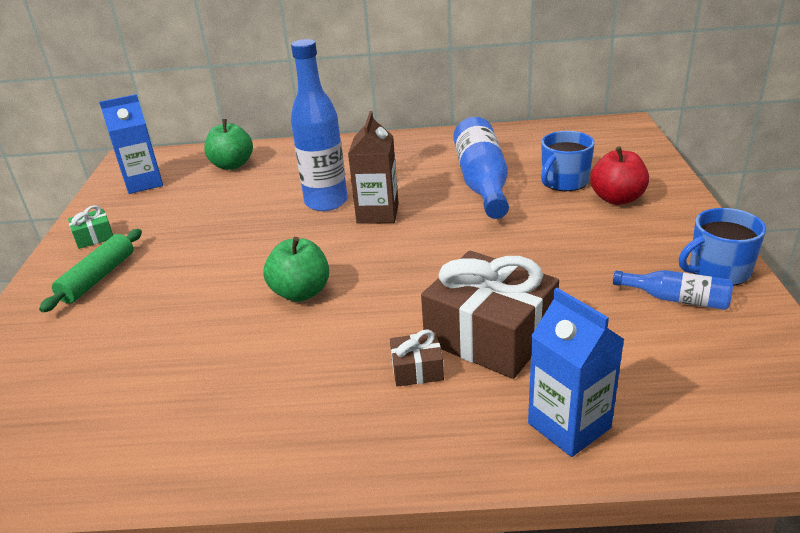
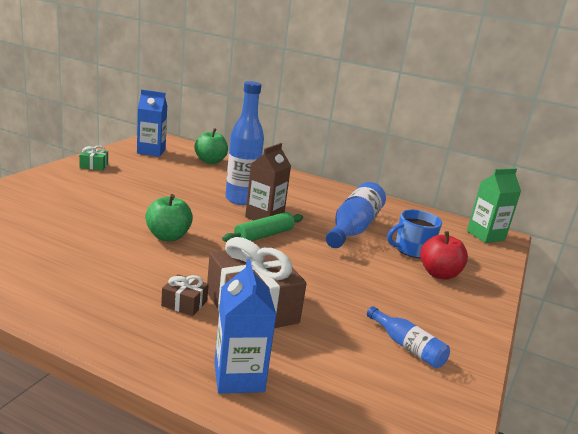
camera: 20 degrees right, 10 degrees down
(98, 278) = (72, 184): green rolling pin -> green rolling pin (263, 235)
(610, 131) = (485, 236): none -> green carton
(718, 270) = (462, 345): blue mug -> none

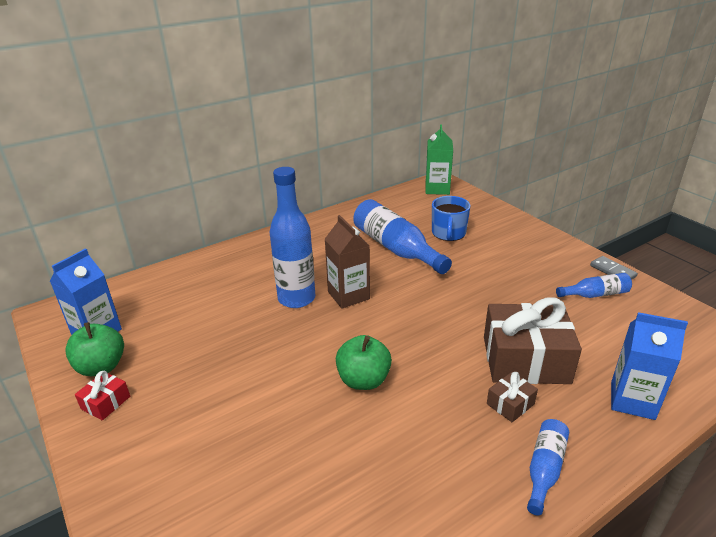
camera: 55 degrees left, 10 degrees up
(94, 165) = (106, 402): green gift -> red gift
(113, 326) = (544, 469): none -> blue bottle
(210, 161) = (171, 289): green apple -> green apple (101, 367)
(263, 235) = (389, 309): green rolling pin -> none
(439, 274) = (493, 237): red apple -> none
(472, 359) = (612, 271): none -> grey domino

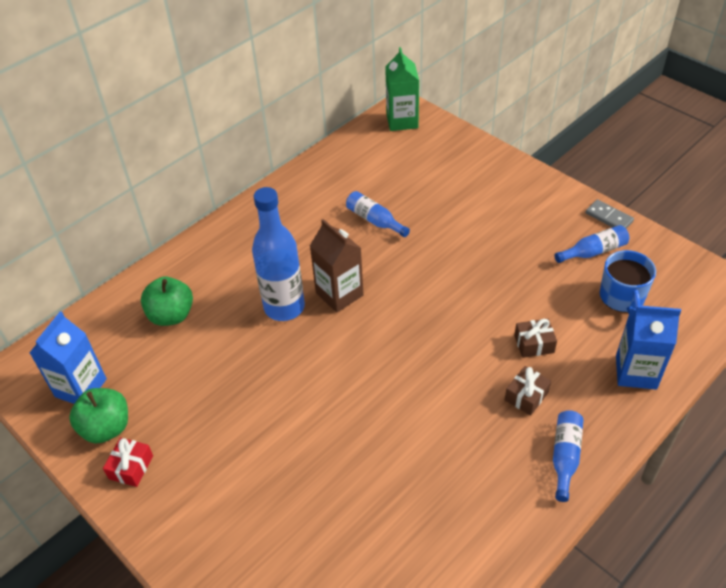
camera: 10 degrees left, 15 degrees up
(363, 380) = (382, 395): green apple -> green apple (171, 315)
(396, 248) = (375, 220): blue bottle -> blue bottle, size x0.53
(448, 233) = (428, 189): blue mug -> blue mug (622, 297)
(525, 359) = (534, 344): brown gift -> brown gift, size x0.44

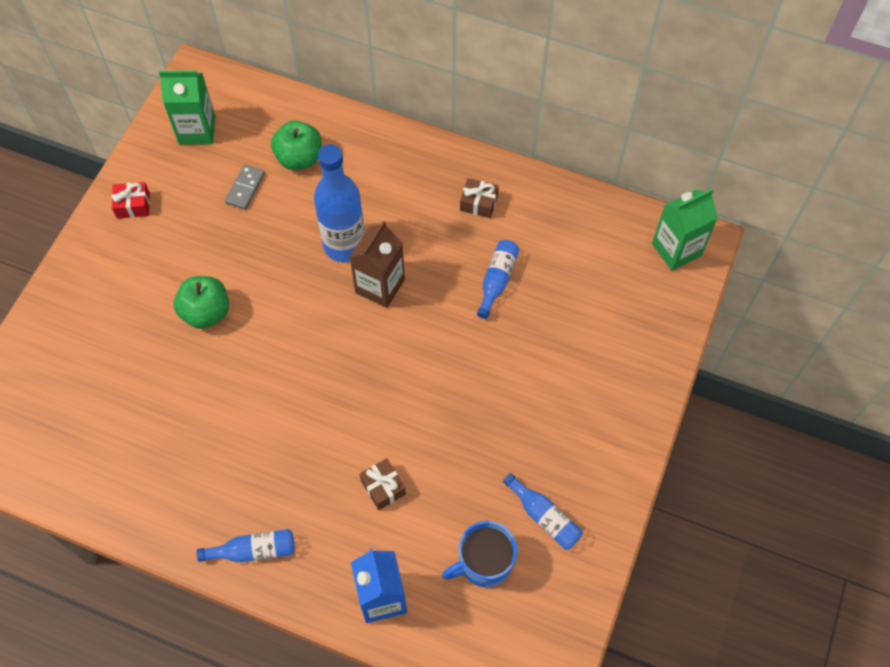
camera: 65 degrees right, 15 degrees up
(81, 388) = (197, 130): blue carton -> green carton
(106, 428) = (164, 169): green apple -> green apple (206, 312)
(526, 396) = (313, 497): brown gift -> brown gift (478, 203)
(608, 217) = (609, 522): grey domino -> grey domino (245, 188)

